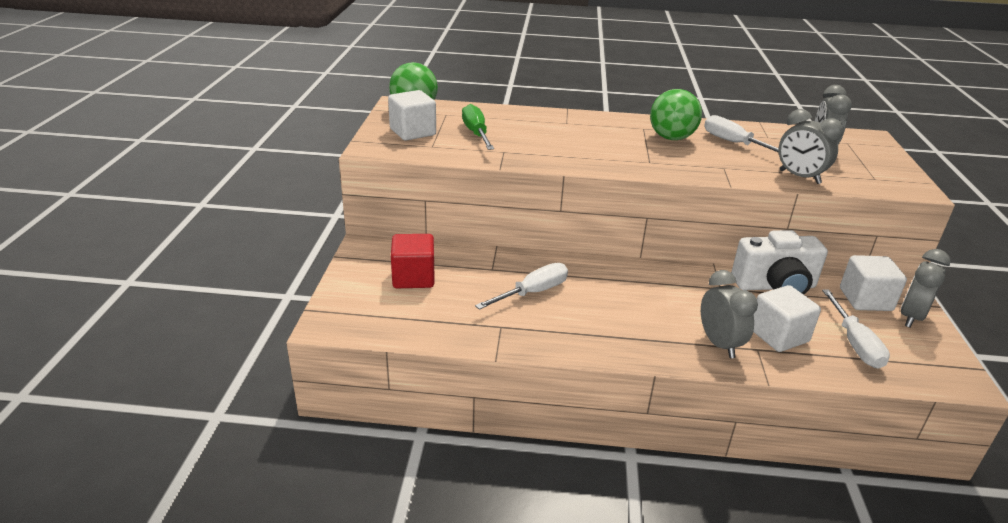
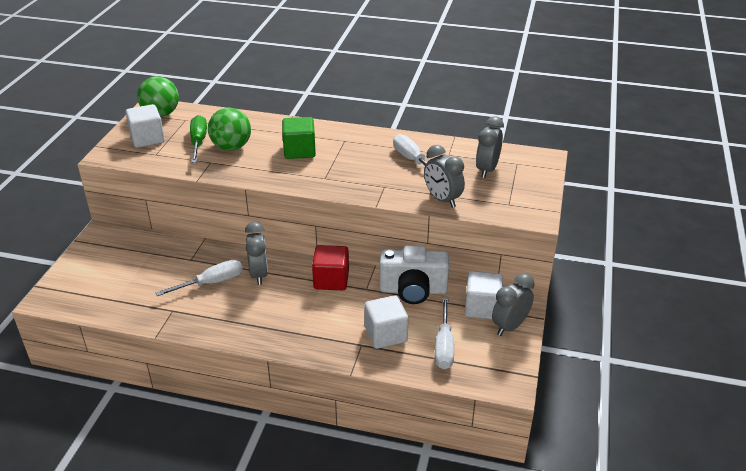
camera: 10 degrees right, 5 degrees up
(413, 277) = (126, 263): red cube -> red cube (331, 280)
(600, 138) = (299, 151): none -> green cube
(671, 138) = (361, 153): green ball -> green ball (231, 147)
(719, 344) = (333, 338): grey clock -> grey clock (259, 274)

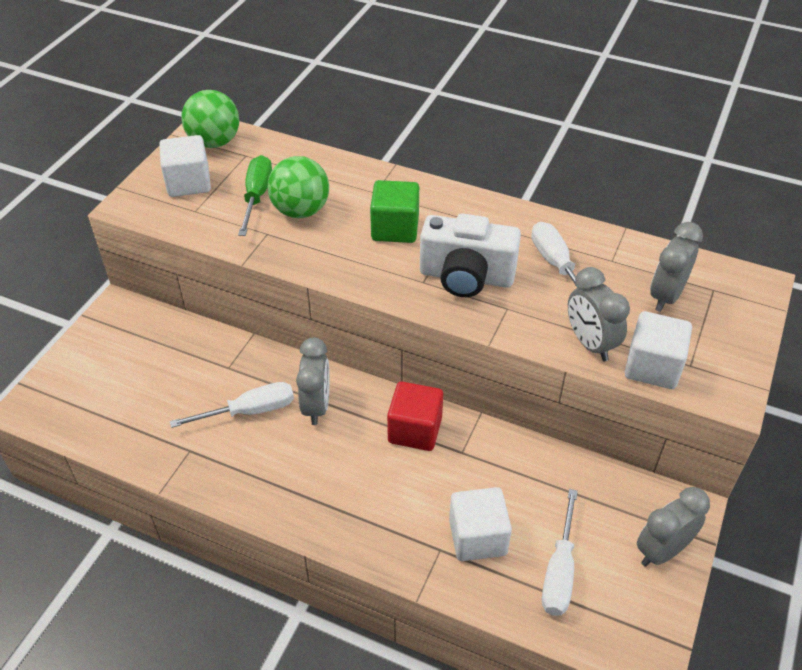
camera: 10 degrees right, 10 degrees up
(413, 290) = (528, 465): white camera -> white camera (466, 277)
(482, 308) = (625, 511): white cube -> white cube (652, 367)

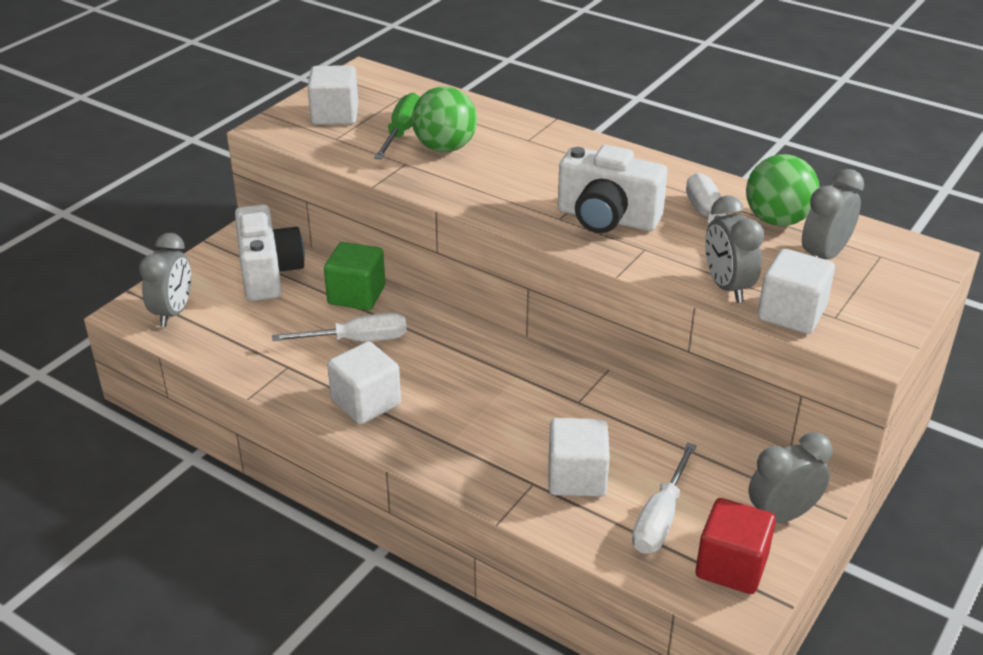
camera: 10 degrees right, 10 degrees down
(151, 345) = (269, 273): none -> white camera
(214, 142) = (370, 84): green ball -> green ball (777, 220)
(271, 481) = (366, 402): none -> white cube
(316, 406) = (430, 343): grey clock -> grey clock (173, 312)
(395, 228) = (541, 171): green cube -> green cube (356, 295)
(415, 430) = (531, 376): red cube -> red cube (731, 566)

